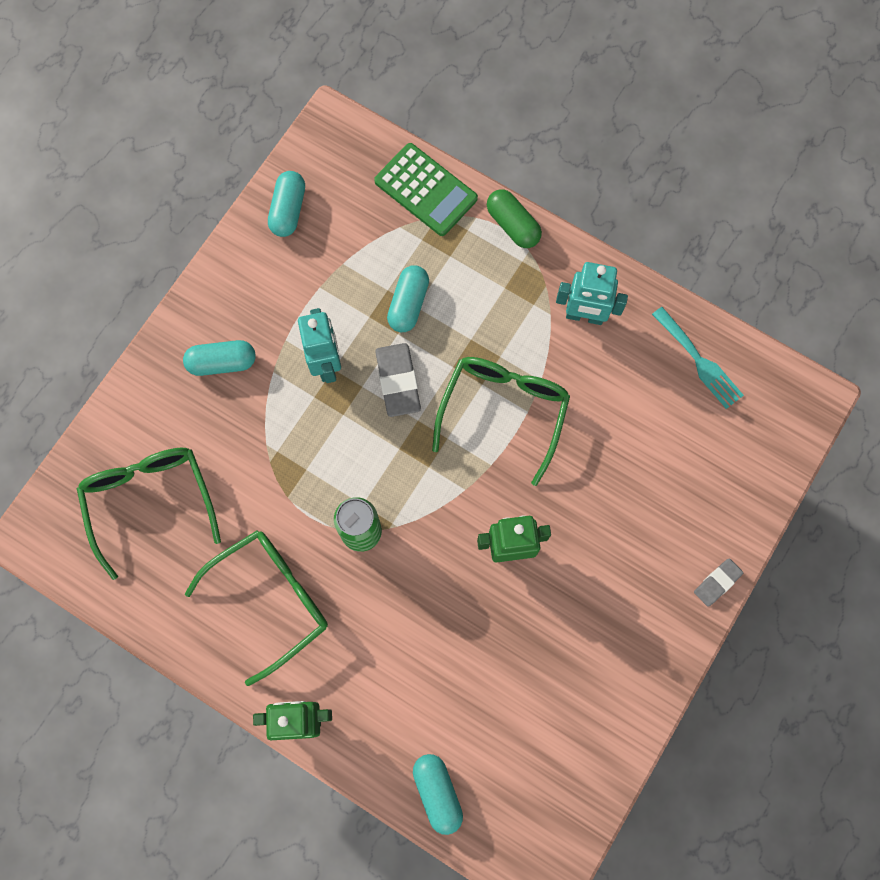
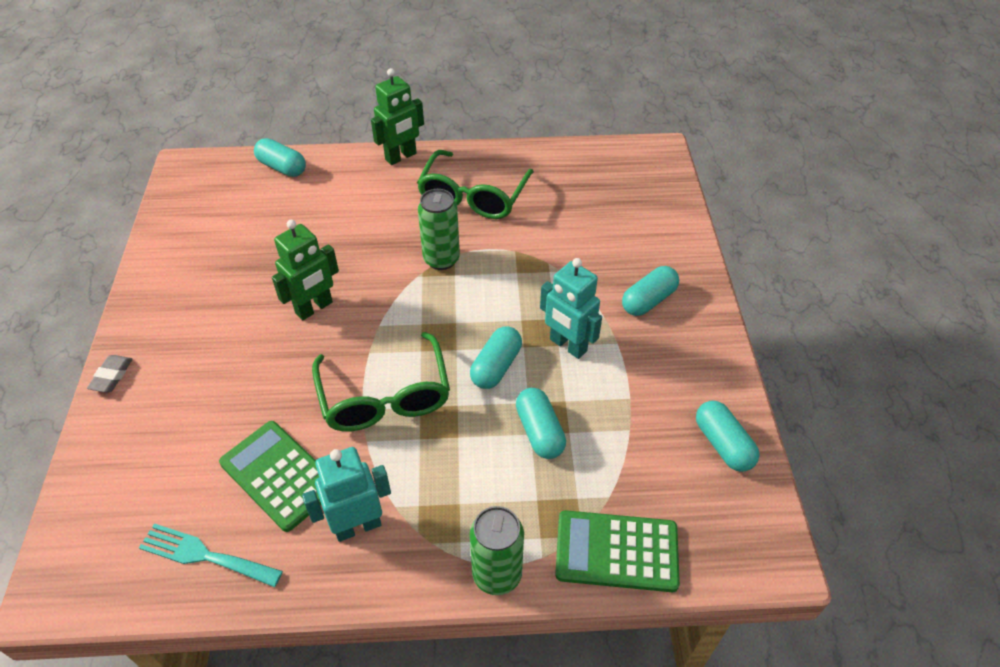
camera: 145 degrees right, 25 degrees down
(150, 501) = (607, 201): green glasses -> none
(398, 381) = (496, 366): grey eraser -> turquoise capsule
(513, 225) = (497, 574): green capsule -> green can
(620, 392) = (279, 475): none -> green calculator

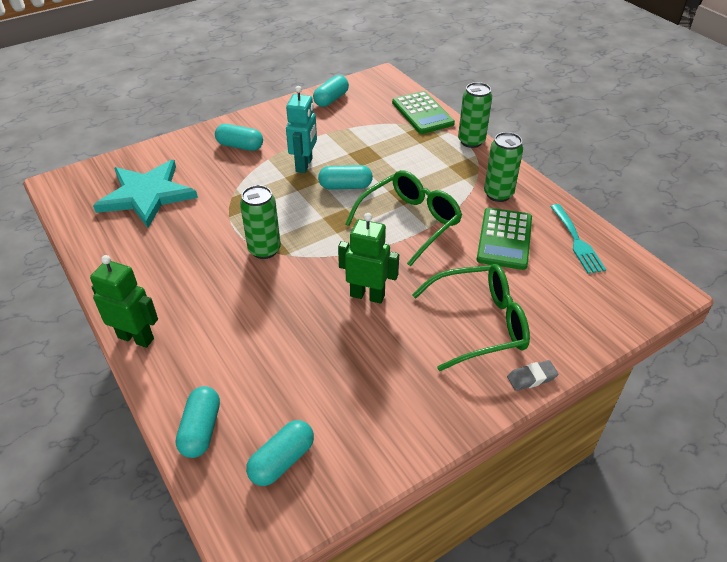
camera: 120 degrees left, 5 degrees down
(357, 526) = (498, 194): turquoise robot -> green can
(473, 197) = (174, 263): green glasses -> green glasses (480, 323)
(539, 431) = (377, 155): turquoise capsule -> turquoise capsule (282, 461)
(596, 203) = (147, 195): none -> turquoise star

